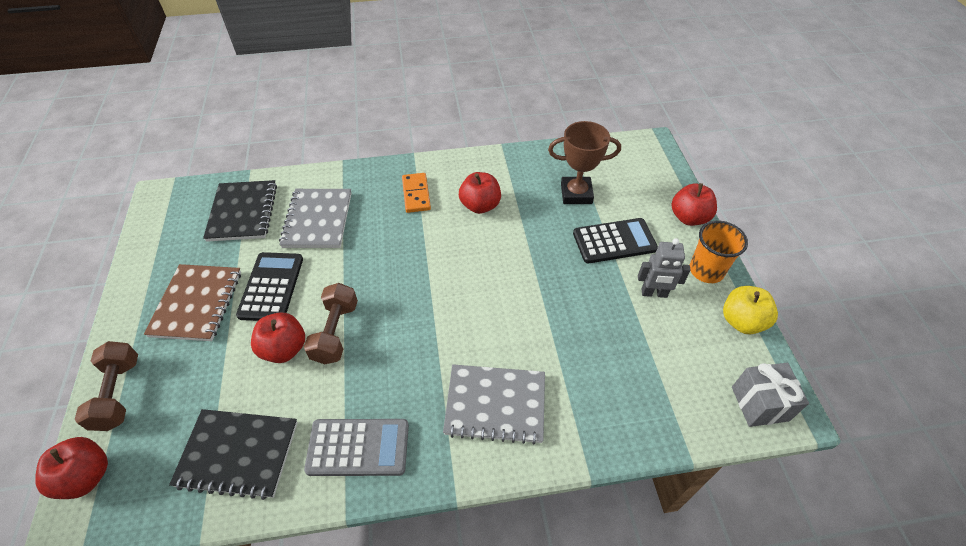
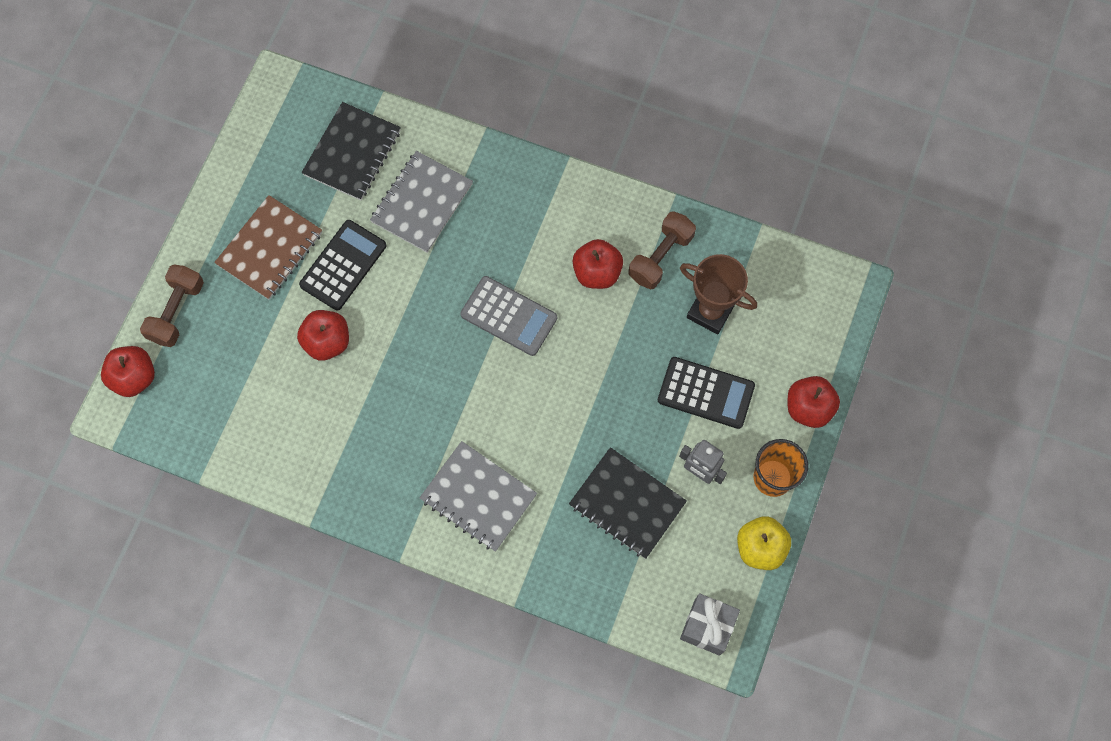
camera: 30 degrees right, 20 degrees up
(238, 454) = (252, 423): black notebook -> black notebook (627, 504)
(335, 332) = (379, 349): brown dumbbell -> brown dumbbell (660, 257)
(358, 447) = (347, 470): grey calculator -> grey calculator (509, 316)
(416, 194) = (539, 221): orange domino -> none

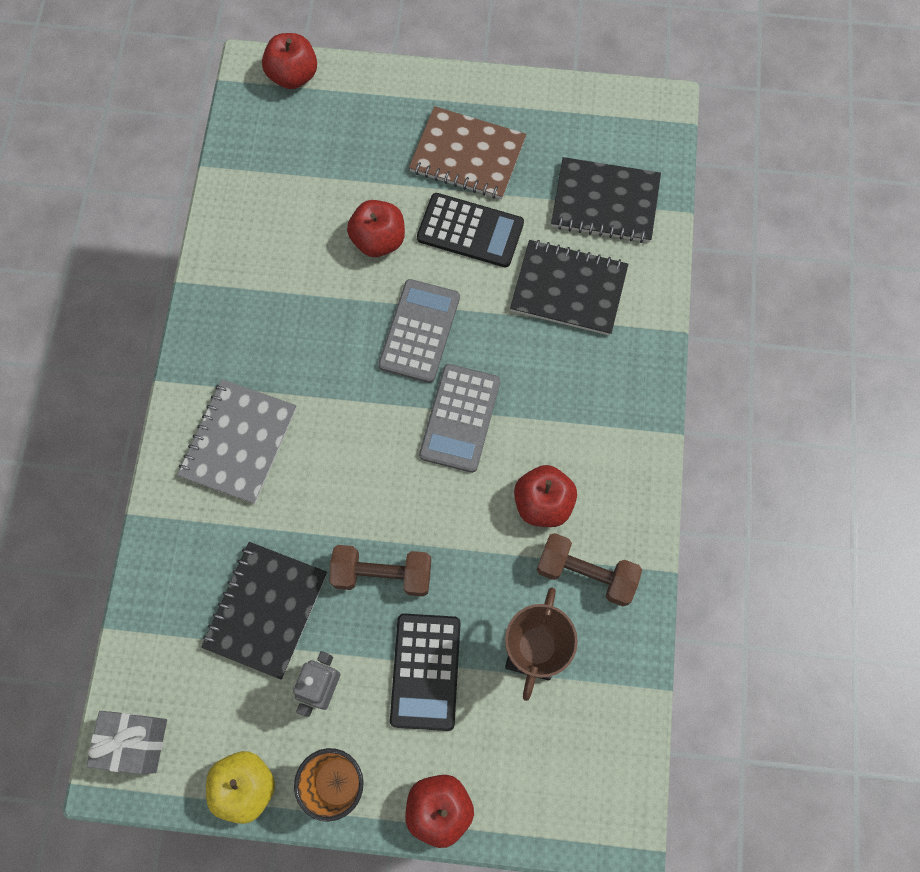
camera: 75 degrees right, 0 degrees up
(177, 312) = (373, 92): brown dumbbell -> brown dumbbell (382, 574)
(421, 203) = (568, 289): grey notebook -> black notebook
(422, 329) = (419, 331): none -> grey calculator

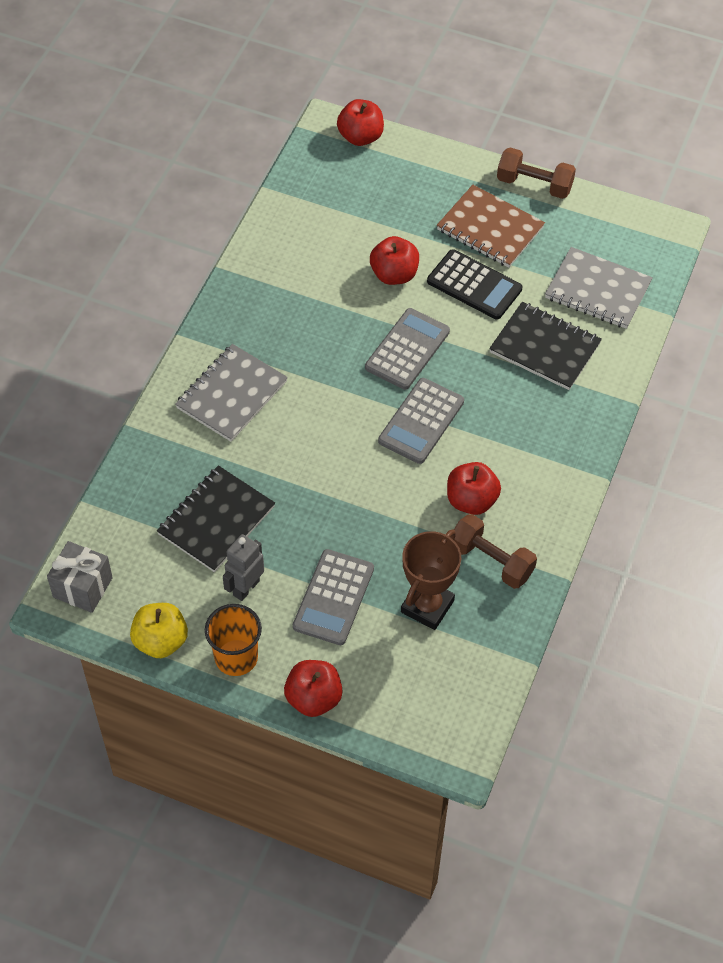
camera: 15 degrees right, 15 degrees down
(382, 574) = (320, 519): brown dumbbell -> brown dumbbell (534, 185)
(426, 671) = (334, 598): black calculator -> grey calculator
(605, 203) = (597, 290): black notebook -> grey notebook

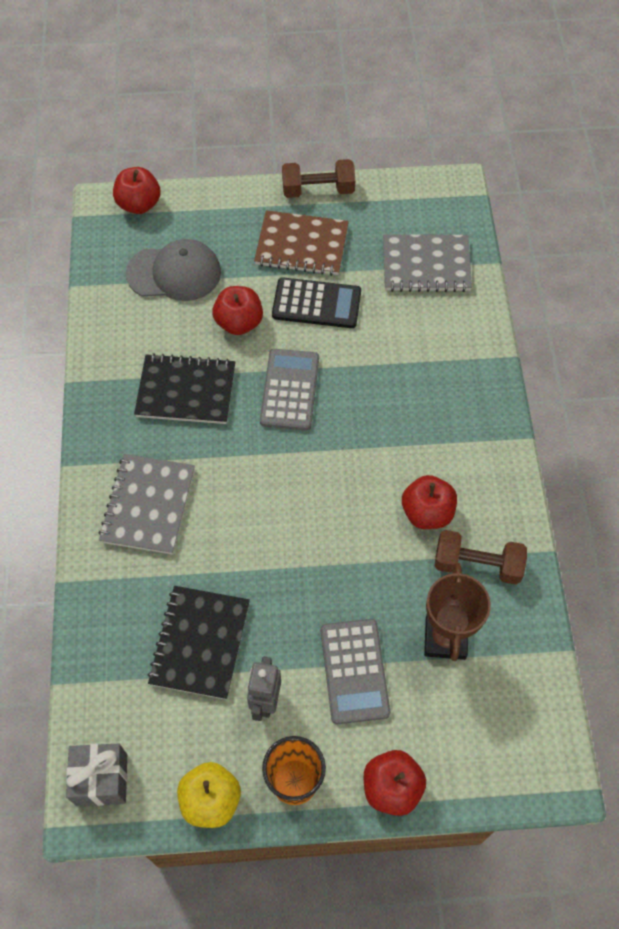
camera: 25 degrees left, 5 degrees up
(359, 209) = (174, 273): none -> grey cap
(421, 421) = (340, 455): grey calculator -> none
(545, 348) = (410, 337): black notebook -> black notebook (186, 391)

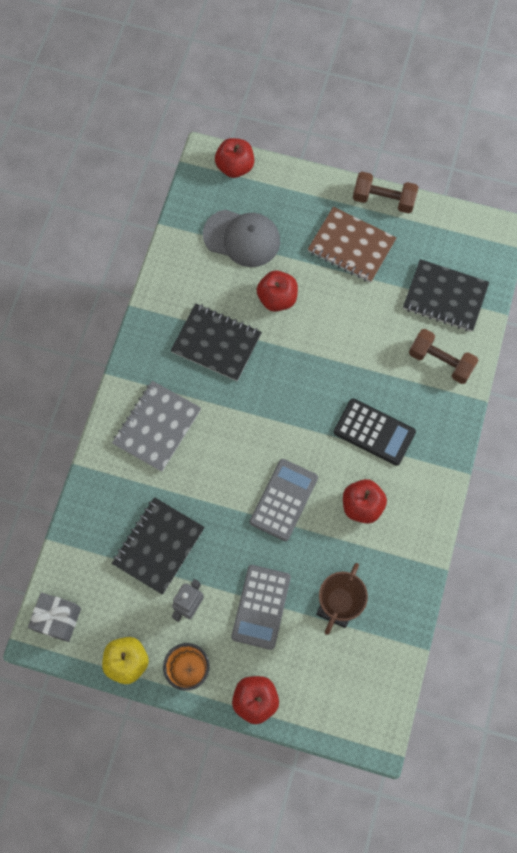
camera: 20 degrees right, 10 degrees up
(289, 390) = (295, 369): grey calculator -> grey calculator (283, 500)
(316, 304) = (344, 302): black calculator -> black calculator (374, 432)
(426, 265) = (445, 297): grey notebook -> black notebook
(477, 564) = (383, 559): brown dumbbell -> brown dumbbell (440, 361)

